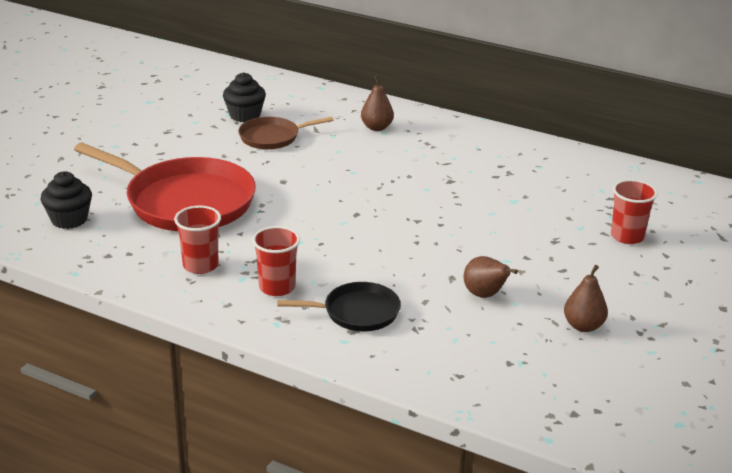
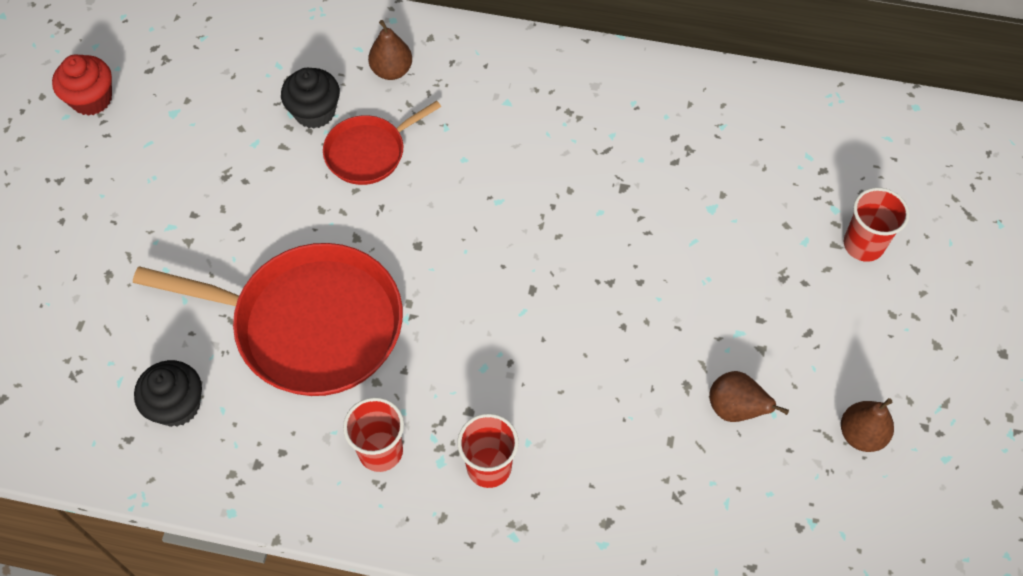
camera: 15 degrees left, 30 degrees up
(99, 88) = (91, 99): none -> red cupcake
(272, 137) = (369, 152): brown pan -> red pan
(357, 312) = (599, 487): black pan -> none
(376, 127) = (495, 94): brown pear -> brown pear (392, 70)

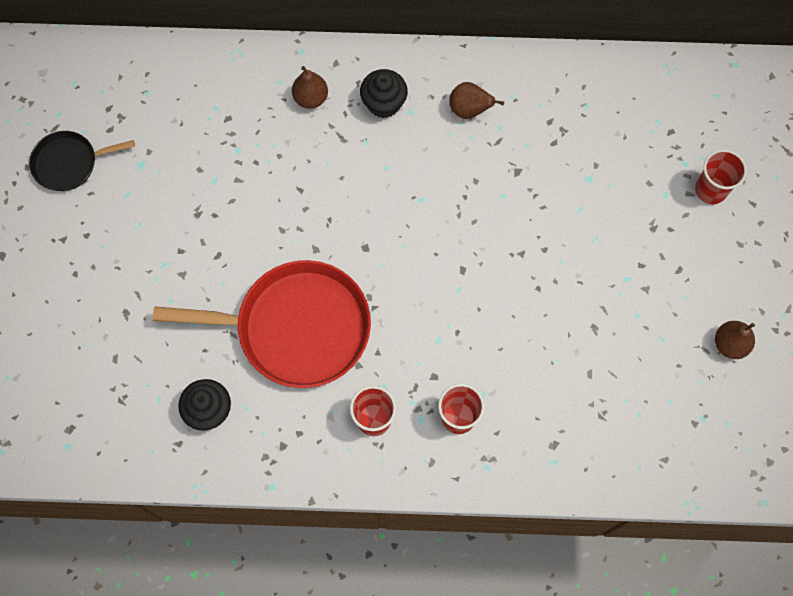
camera: 10 degrees left, 10 degrees up
(91, 99) = (69, 163): red cupcake -> black pan
(314, 112) = (256, 145): black cupcake -> black cupcake (384, 103)
(369, 152) = (309, 174): red pan -> none
(735, 409) = (634, 340): brown pear -> brown pear (469, 110)

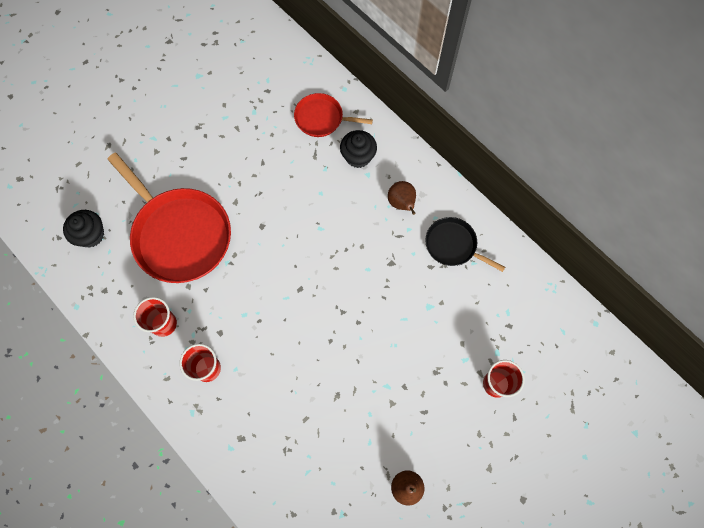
camera: 45 degrees right, 0 degrees up
(69, 163) = (166, 44): black pan -> black pan (453, 245)
(311, 98) = (322, 118): brown pear -> red pan

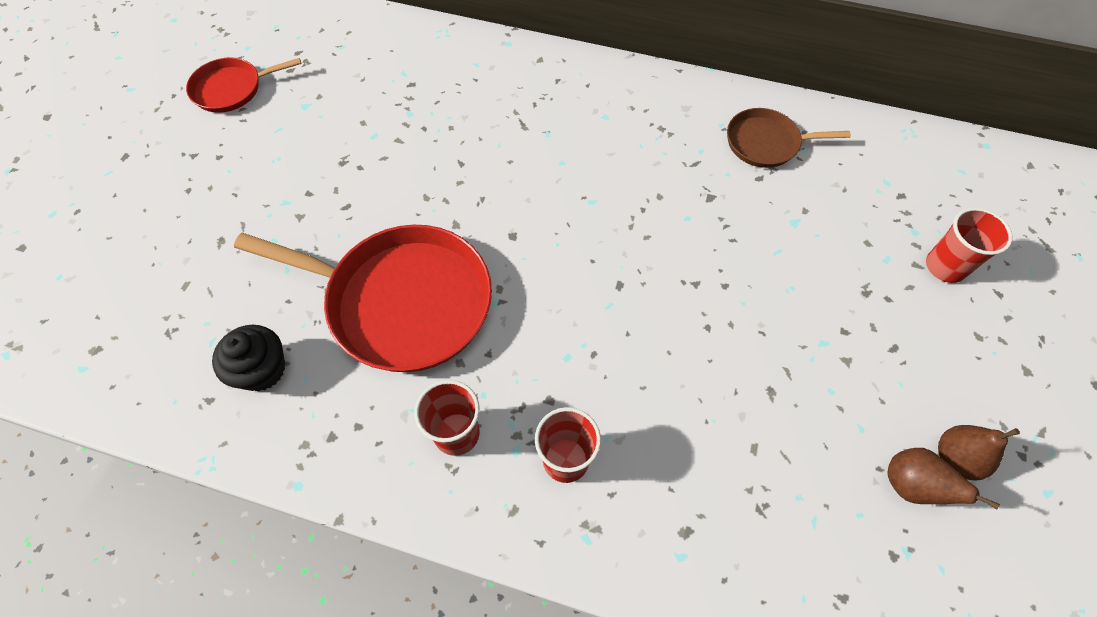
camera: 30 degrees left, 10 degrees down
(322, 118) = (503, 83): red pan -> red pan (232, 89)
(358, 156) = (578, 103): black cupcake -> none
(402, 203) = (670, 128): brown pear -> brown pear (911, 485)
(453, 245) = (766, 143): black pan -> brown pan

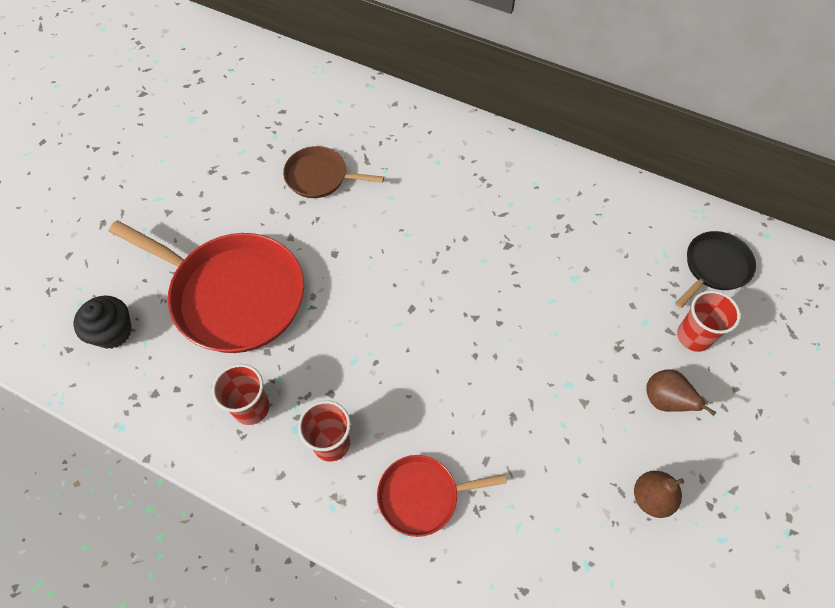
camera: 10 degrees right, 0 degrees up
(232, 89) = (136, 96): red pan -> red pan (422, 496)
(766, 143) = (569, 204): brown pan -> brown pan (320, 177)
(911, 485) = (607, 513): brown pear -> brown pear (665, 401)
(943, 188) = (714, 267): none -> black pan

